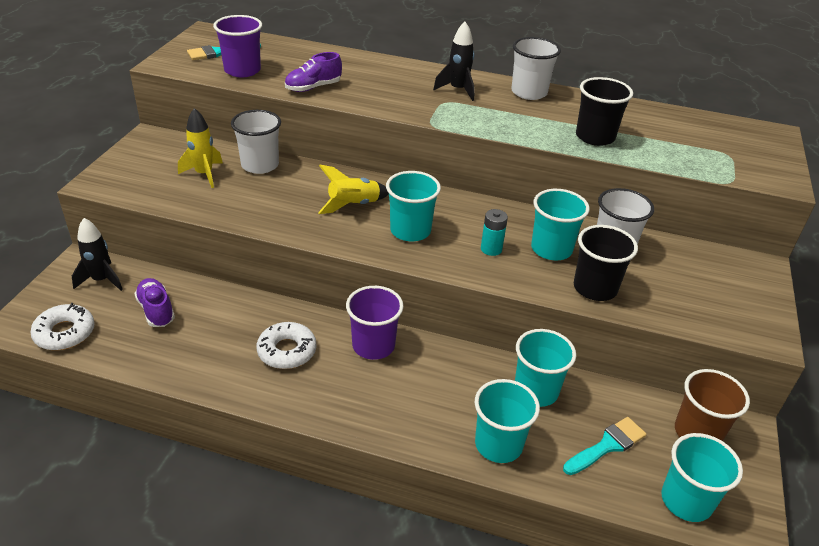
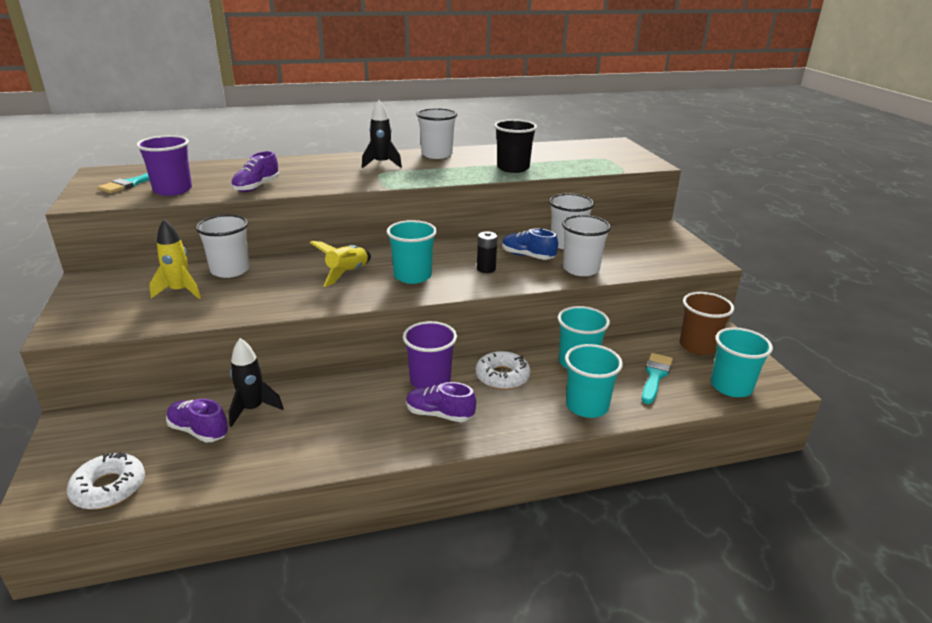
camera: 30 degrees left, 10 degrees down
(101, 280) = (111, 429): black rocket -> black rocket (253, 409)
(287, 351) = (360, 412): white donut -> white donut (502, 376)
(351, 385) = (439, 414): none -> purple shoe
(491, 249) = (486, 269): turquoise battery -> black battery
(551, 249) = (527, 256): turquoise cup -> blue shoe
(595, 288) = (581, 269): black cup -> white cup

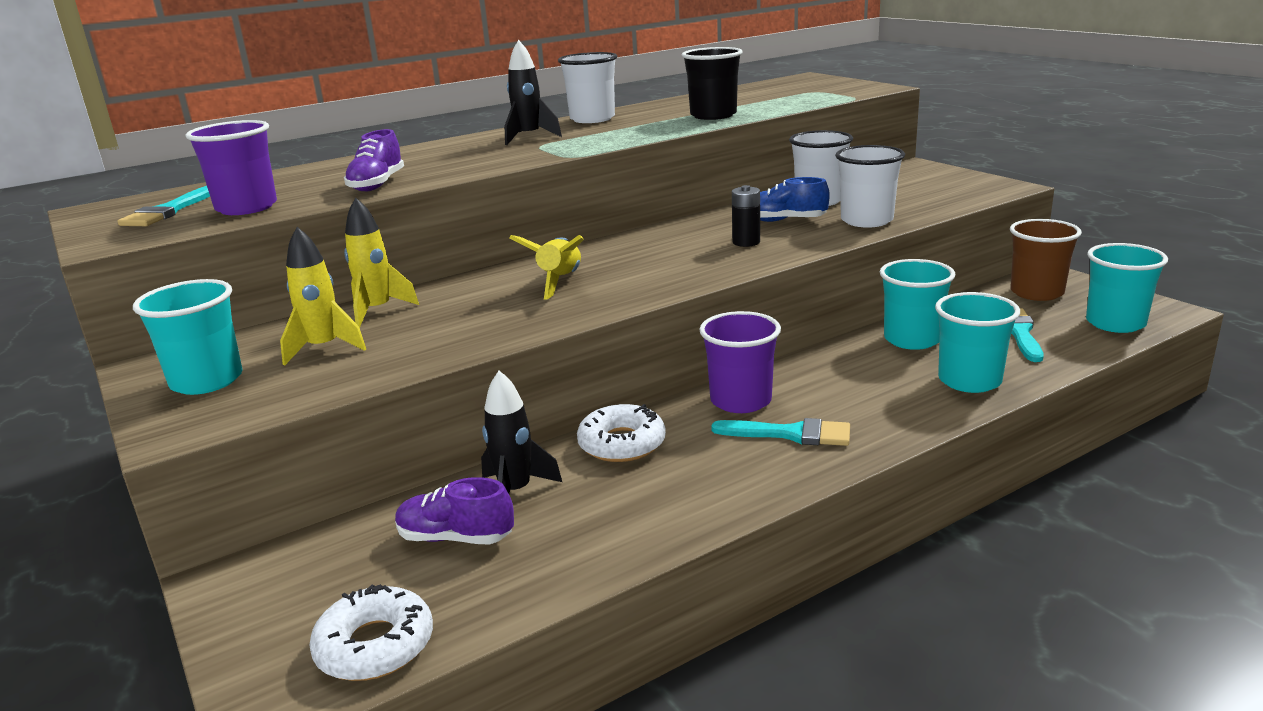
camera: 15 degrees left, 5 degrees down
(230, 270) = (377, 311): white cup -> yellow rocket
(412, 276) = (656, 267): turquoise cup -> turquoise cup (207, 381)
(439, 414) = (791, 434): purple shoe -> turquoise brush
(502, 376) = (832, 375): white donut -> white donut (622, 444)

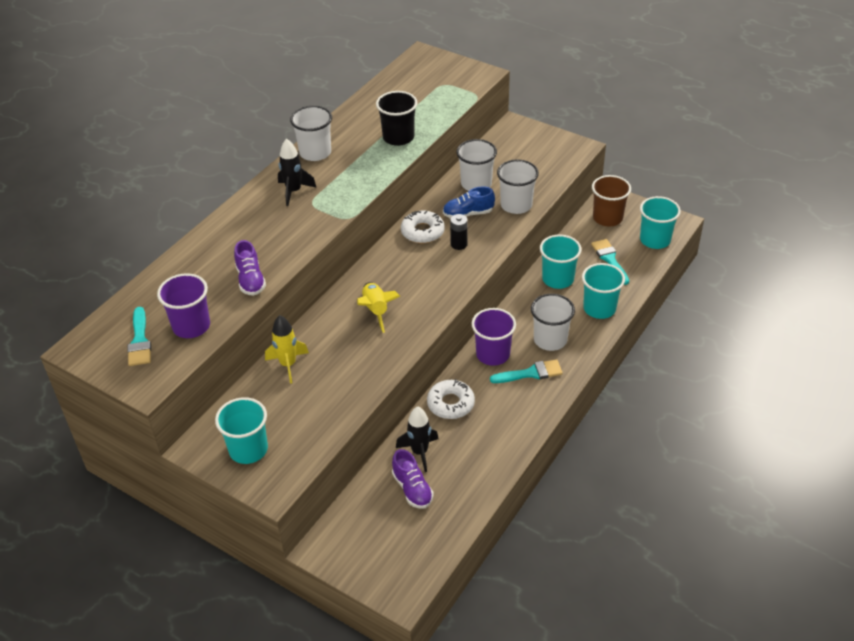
camera: 25 degrees left, 20 degrees up
(324, 348) = (289, 406): yellow rocket -> none
(375, 645) = (423, 555): white donut -> white donut (422, 232)
(456, 538) = (412, 489): purple shoe -> purple shoe turned 105 degrees counterclockwise
(854, 401) = (550, 340): none -> white cup

